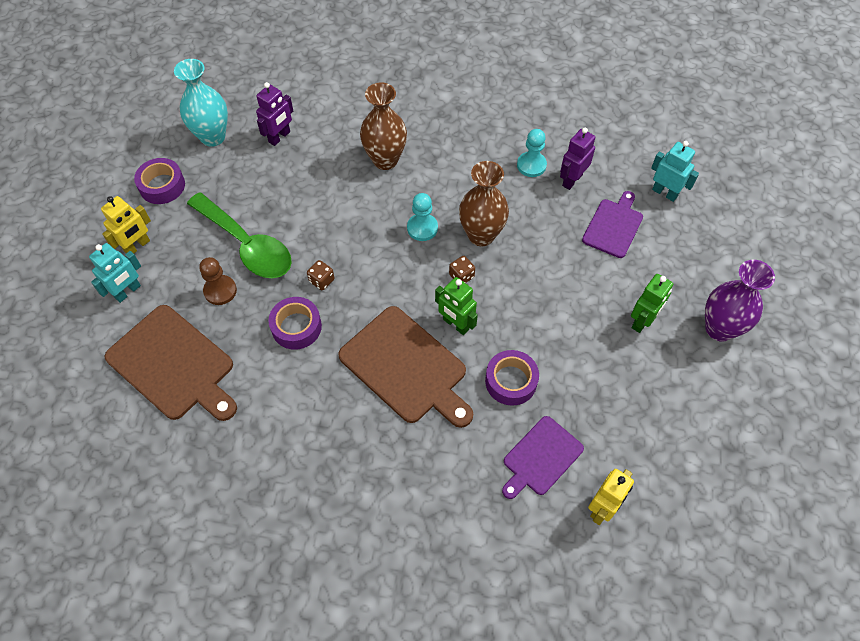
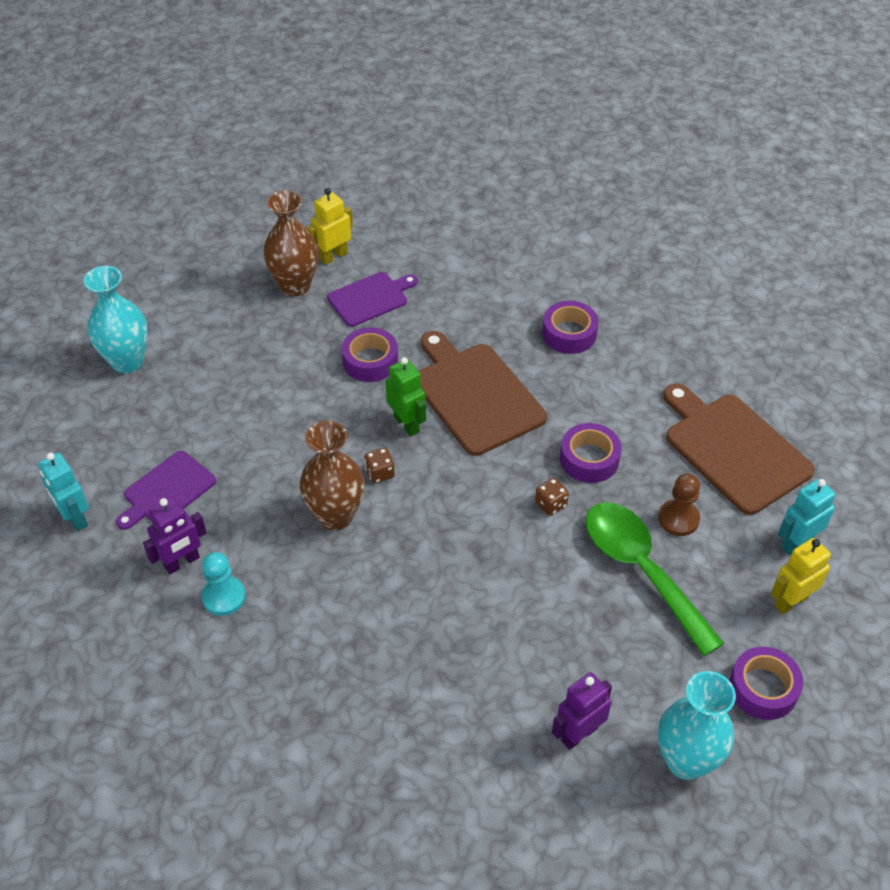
camera: 165 degrees left, 10 degrees down
(333, 461) = (569, 333): none -> purple tape
(385, 160) = (426, 654): brown vase -> brown vase (295, 286)
(422, 228) = (407, 542): turquoise pawn -> none
(642, 321) = (202, 385): green robot -> none
(719, 329) = (127, 362): purple vase -> turquoise vase

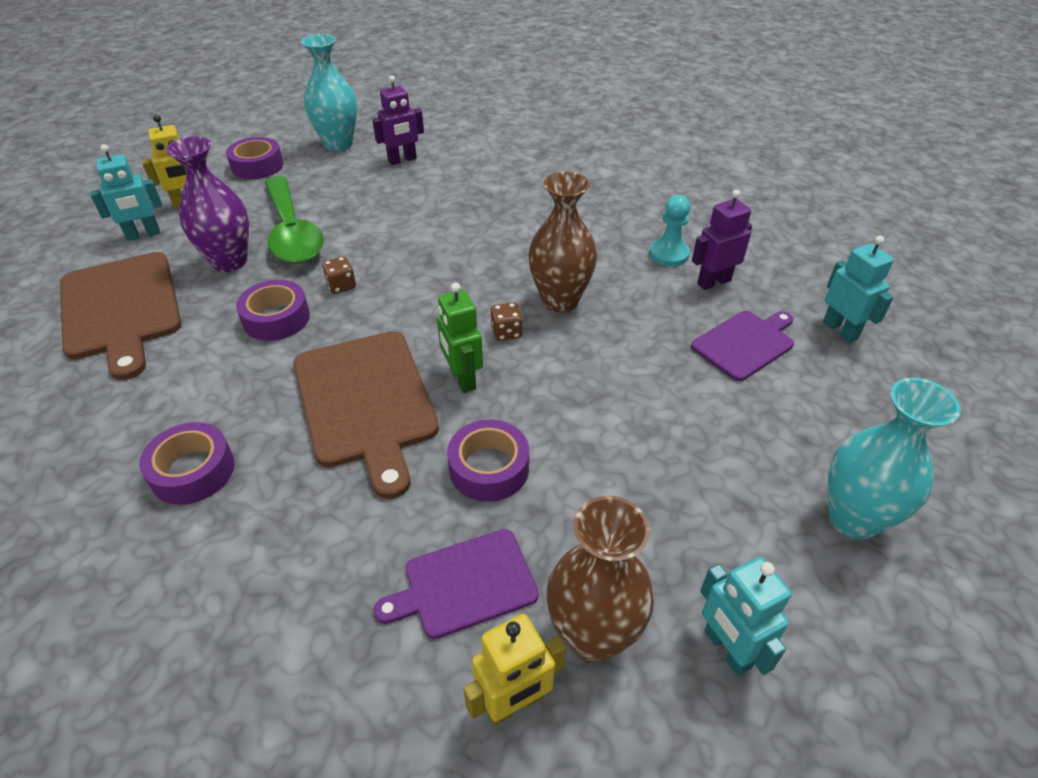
camera: 170 degrees left, 5 degrees down
(222, 289) = (726, 649): none -> turquoise robot
(678, 519) = (229, 261): brown pawn -> purple vase

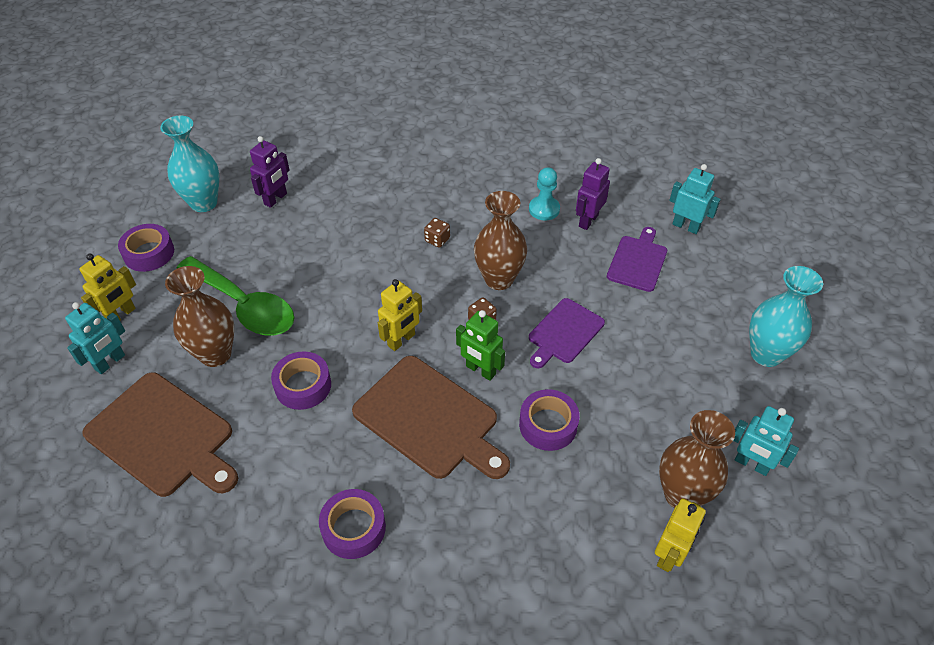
camera: 30 degrees left, 5 degrees up
(229, 261) = (215, 354): purple vase -> brown vase
(341, 285) = (329, 336): brown dice -> brown dice (437, 240)
(406, 317) = (401, 340): none -> yellow robot
(464, 584) = (591, 505): purple cutting board -> purple cutting board (564, 333)

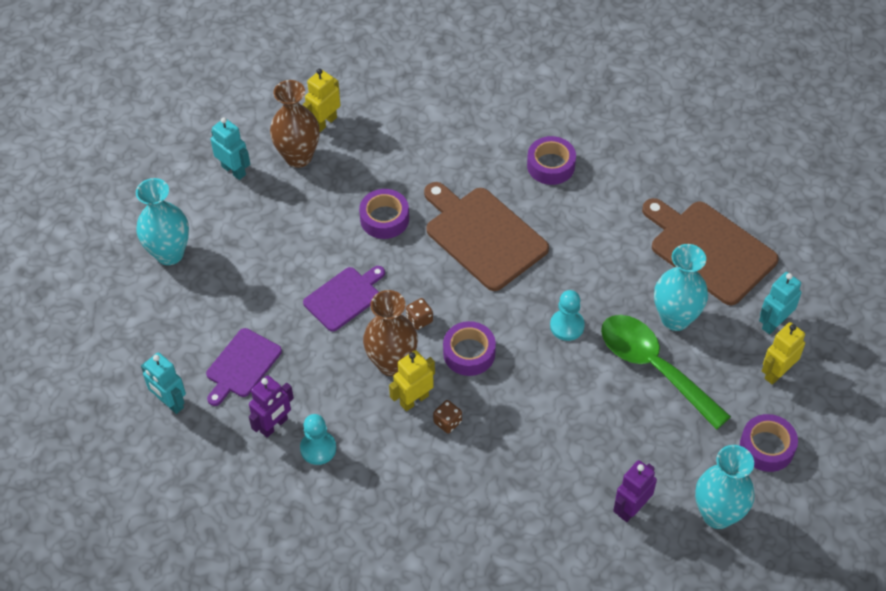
camera: 170 degrees left, 5 degrees up
(215, 354) = (675, 318): brown vase -> turquoise vase
(303, 386) = (592, 278): purple tape -> purple tape (469, 353)
(330, 333) = (567, 326): none -> turquoise pawn
(401, 340) = (499, 310): yellow robot -> yellow robot (414, 400)
(480, 370) = (431, 272): green robot -> none

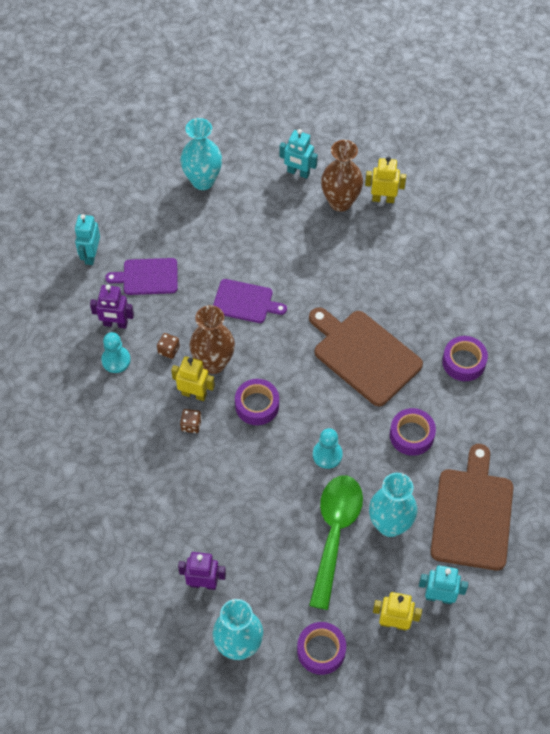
camera: 55 degrees right, 5 degrees up
(234, 170) = (298, 172): turquoise robot -> turquoise robot turned 105 degrees clockwise
(384, 219) = (329, 285): purple tape -> purple tape (411, 435)
(419, 320) = (261, 358): brown dice -> brown dice (169, 350)
(483, 235) = (364, 355): brown cutting board -> brown cutting board turned 60 degrees counterclockwise

